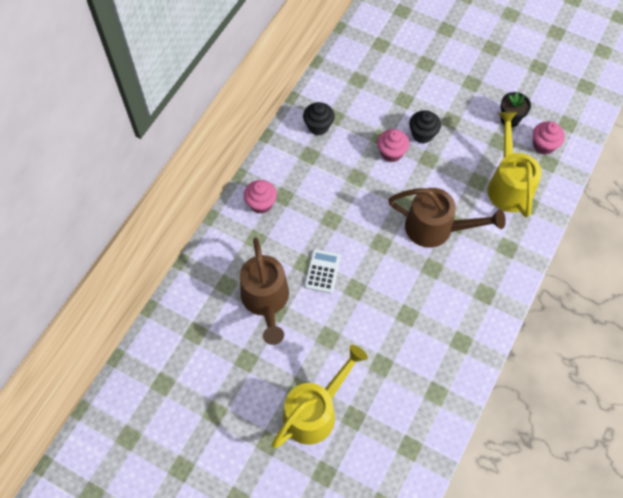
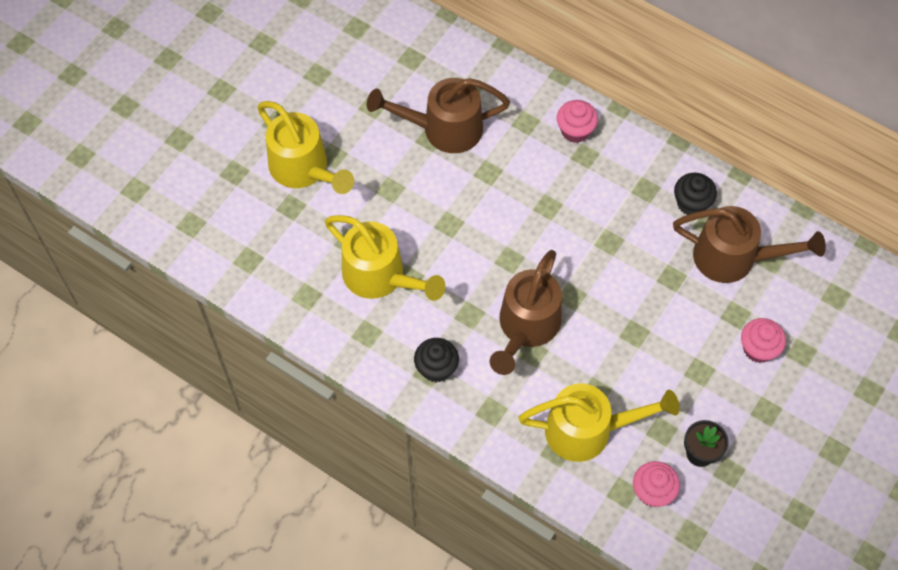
camera: 95 degrees right, 0 degrees up
(322, 271) = (476, 191): white calculator -> none
(360, 100) = (734, 258): none -> brown watering can
(391, 153) = (646, 288): pink cupcake -> pink cupcake (758, 349)
(410, 336) = (381, 277): none -> yellow watering can
(422, 134) = (675, 331): black cupcake -> black cupcake (436, 368)

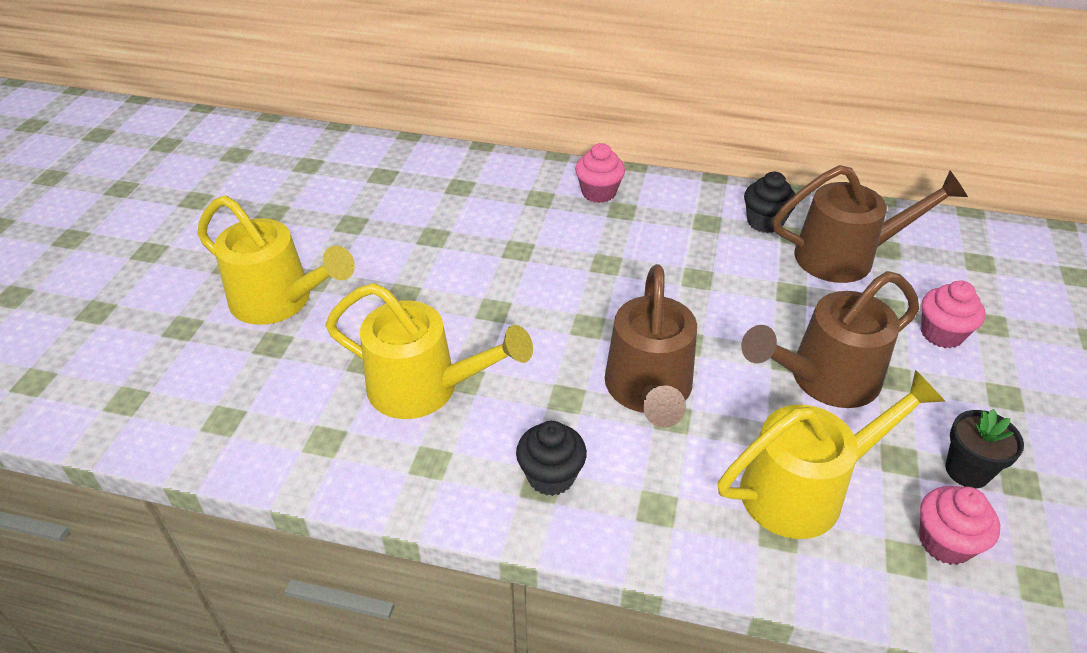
camera: 20 degrees left, 20 degrees down
(443, 129) = (445, 224): brown watering can -> brown watering can (823, 379)

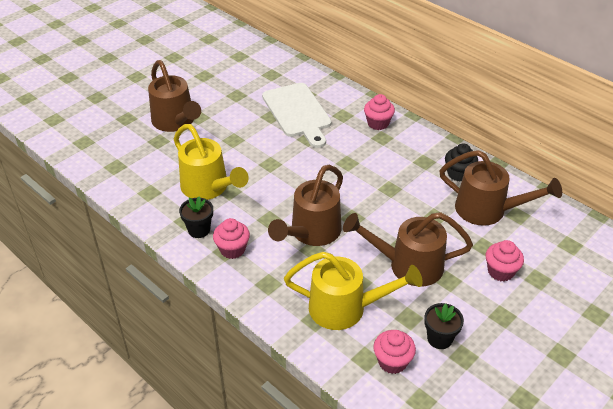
camera: 30 degrees right, 0 degrees up
(280, 301) = (176, 122): yellow watering can -> brown watering can
(467, 468) = (199, 230): none -> black flower pot
(470, 217) = (297, 112): none -> white cutting board
(551, 476) = (232, 249): black cupcake -> pink cupcake

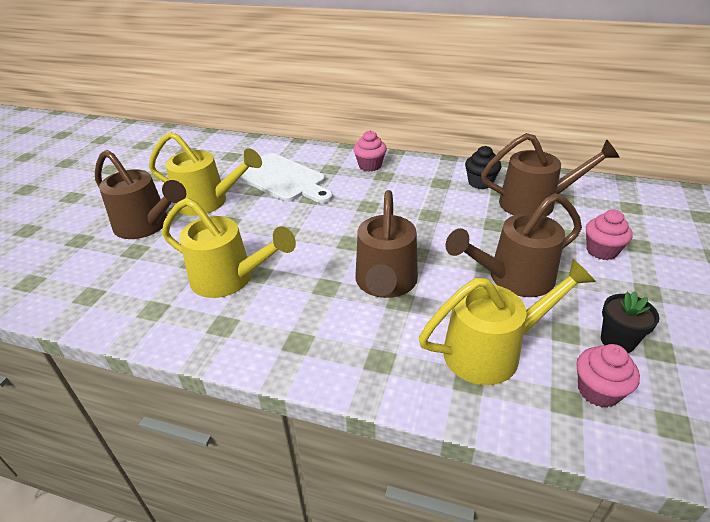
camera: 25 degrees left, 5 degrees down
(199, 230) = (247, 330): black flower pot -> none
(229, 116) = (208, 202): none -> yellow watering can
(232, 249) = (306, 337): pink cupcake -> none

